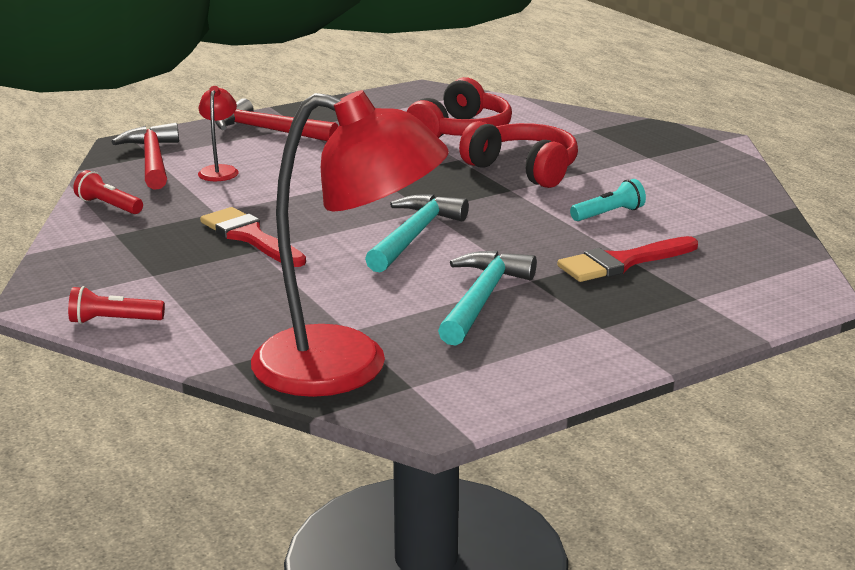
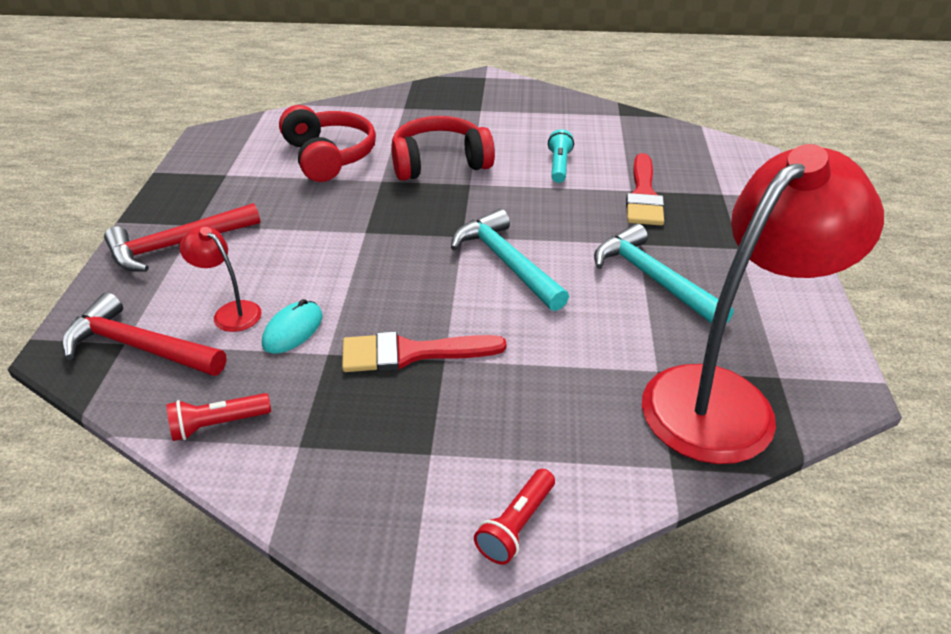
camera: 55 degrees left, 15 degrees up
(225, 194) = (293, 330): none -> turquoise mouse

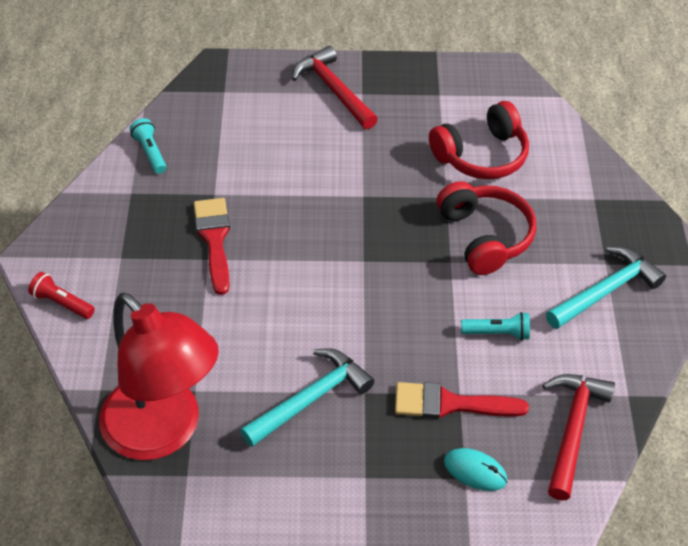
camera: 85 degrees right, 10 degrees up
(139, 346) = (220, 99): red hammer -> red hammer (572, 430)
(218, 424) = (150, 152): red flashlight -> turquoise flashlight
(230, 312) = (257, 135): red lamp -> none
(293, 330) = (238, 172): turquoise mouse -> turquoise mouse (475, 471)
(506, 262) = (327, 293): turquoise hammer -> turquoise hammer (606, 291)

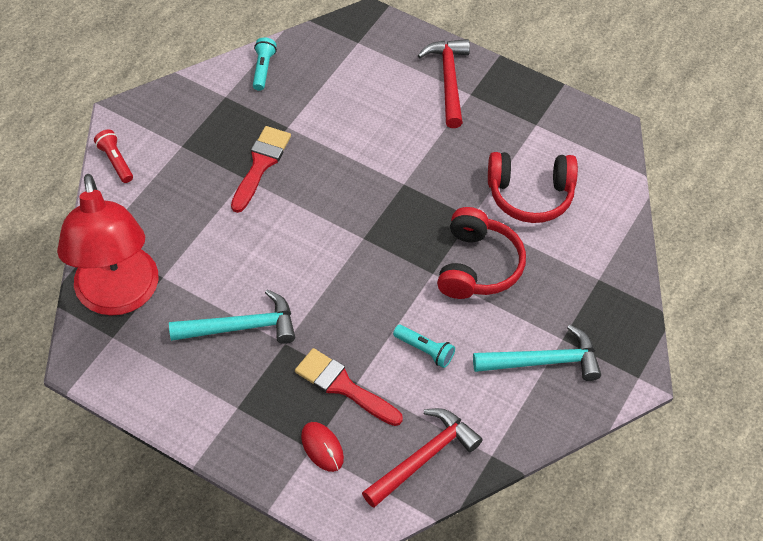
camera: 30 degrees right, 5 degrees up
(475, 471) = (322, 447): turquoise mouse -> red mouse

